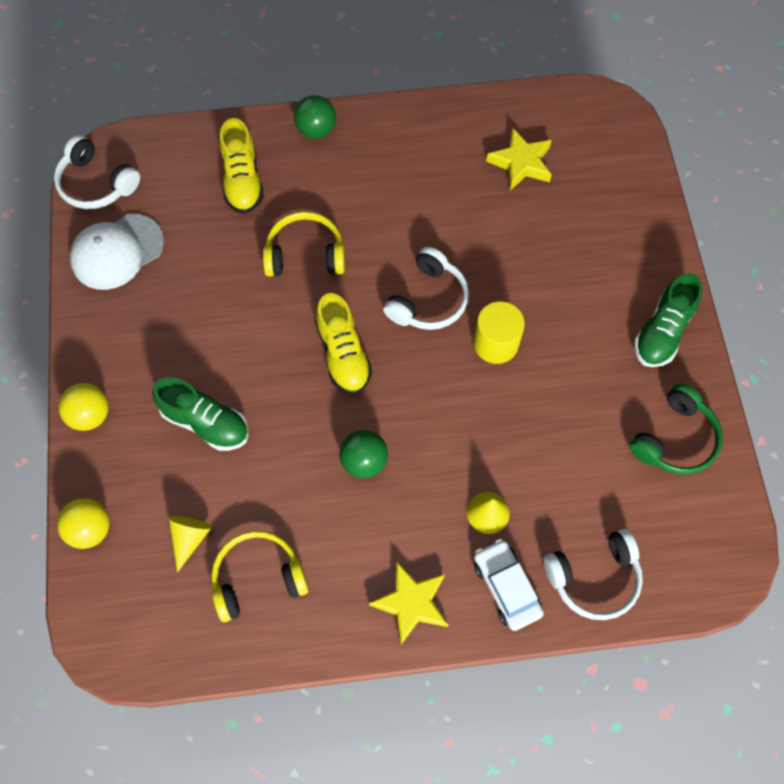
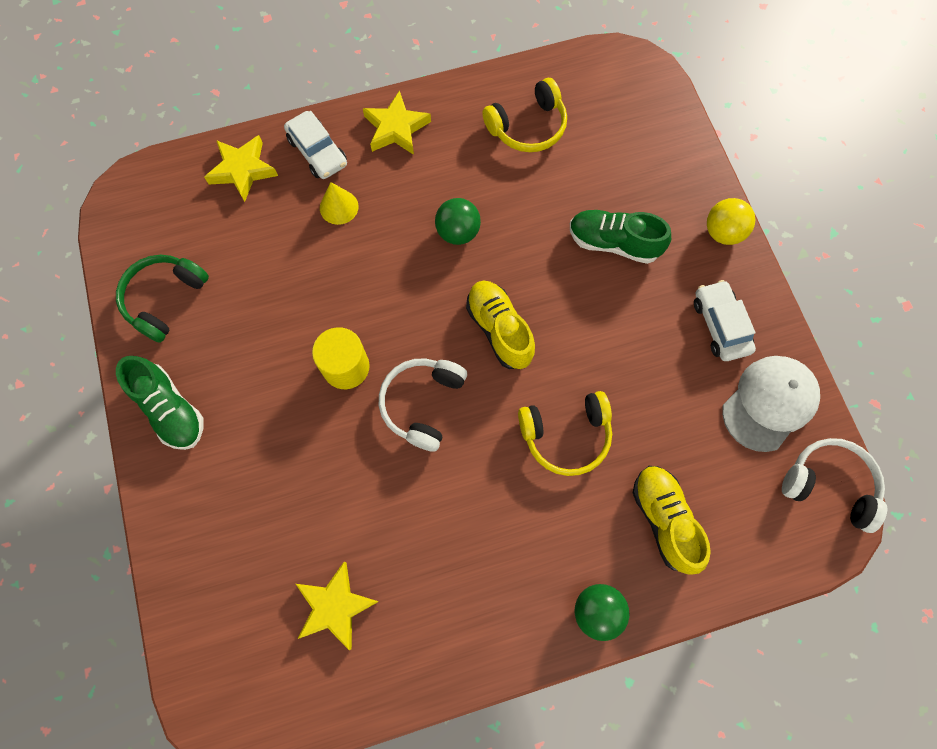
camera: 170 degrees right, 5 degrees up
(90, 529) = (681, 140): yellow ball -> none
(132, 325) = (720, 325): none -> white car
(190, 538) = (594, 147): yellow cone -> none
(594, 578) = (243, 170): white headphones -> yellow star
(662, 332) = (170, 409): green shoe -> green shoe turned 120 degrees clockwise

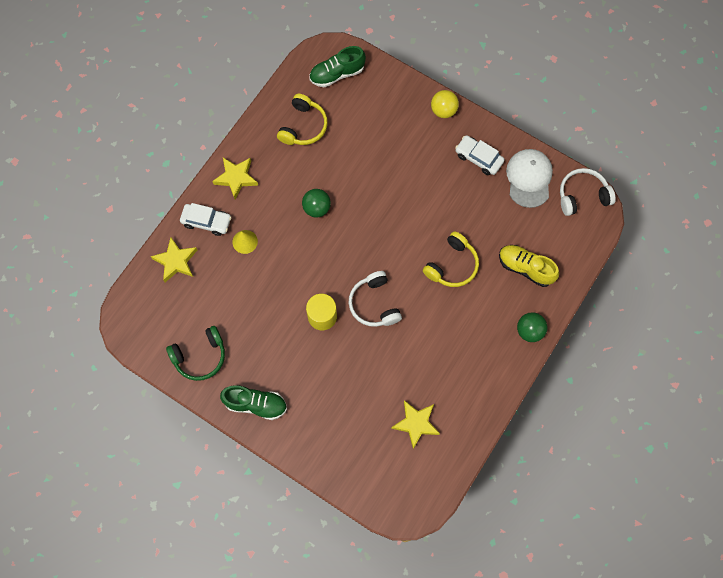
camera: 40 degrees left, 0 degrees up
(165, 299) = (200, 356): green headphones -> green headphones turned 105 degrees counterclockwise
(499, 330) = (379, 240): yellow shoe -> none
(613, 243) = (397, 155): green shoe -> green shoe (337, 74)

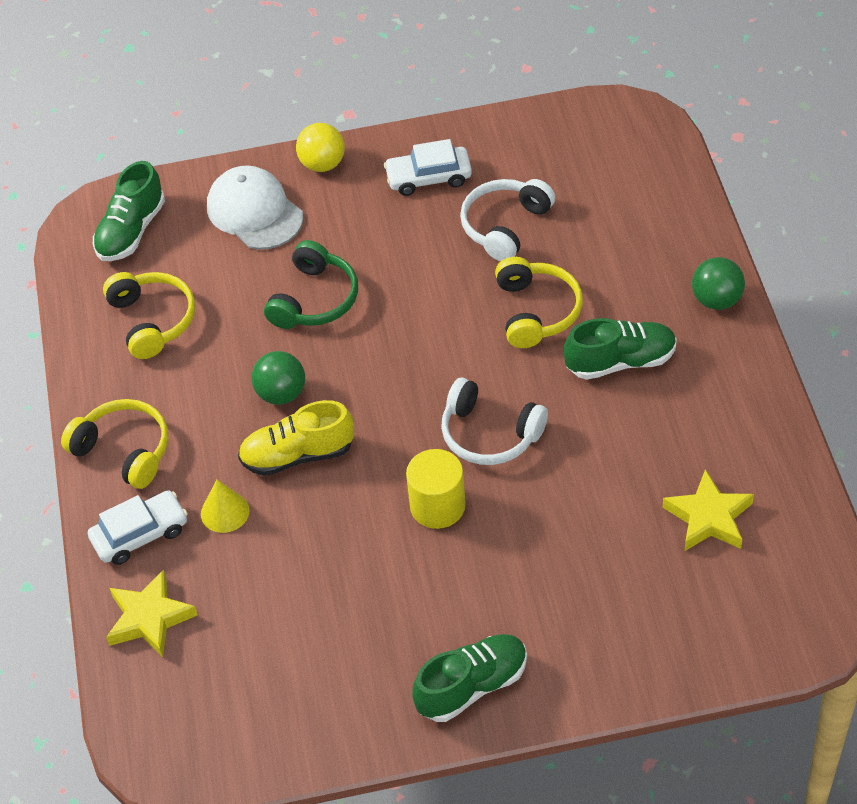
camera: 40 degrees left, 20 degrees down
(200, 356) = (323, 701): green headphones -> green headphones (314, 299)
(236, 178) = (124, 450): yellow star -> yellow headphones
(459, 321) = (620, 362): none -> green shoe
(525, 268) = (629, 241): yellow shoe -> yellow shoe (298, 455)
(529, 178) = (516, 150): white cap -> white cap (254, 212)
(582, 195) = (601, 118): white headphones -> white headphones (505, 226)

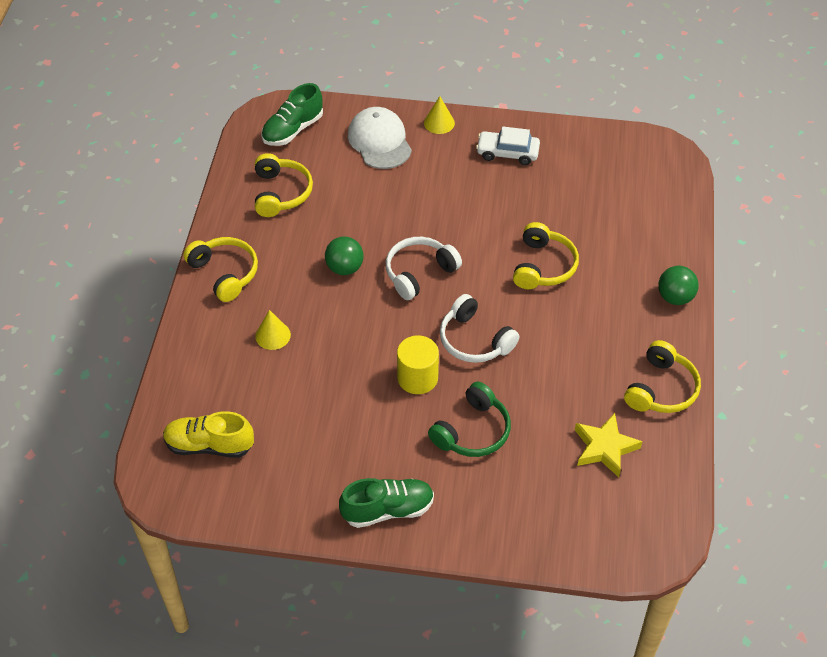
camera: 15 degrees right, 0 degrees up
(140, 534) = (211, 332): white car -> none
(149, 618) = (192, 390): yellow star -> none
(298, 455) = (338, 313): yellow shoe -> yellow shoe (209, 445)
(314, 299) = (394, 211): green headphones -> green headphones (472, 431)
(322, 164) = (439, 123): yellow ball -> yellow cone
(505, 226) = (546, 201): white headphones -> white headphones (419, 273)
(620, 362) = (588, 319): green shoe -> none
(747, 421) = (661, 389): none -> yellow headphones

